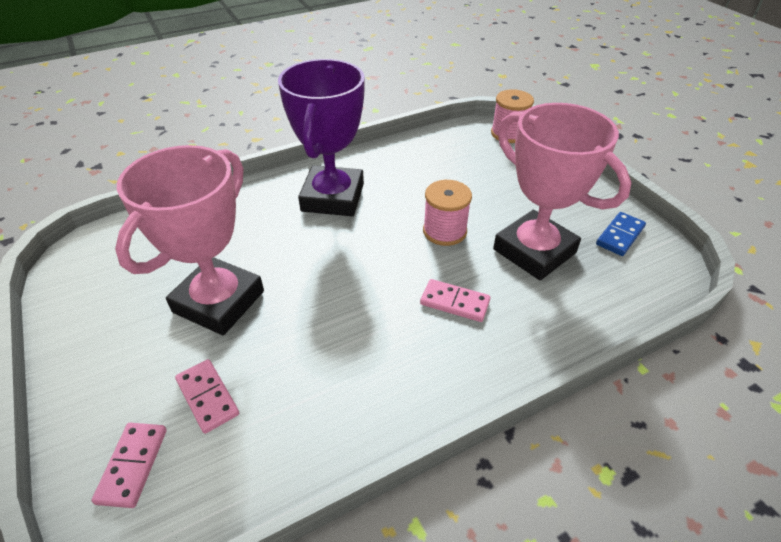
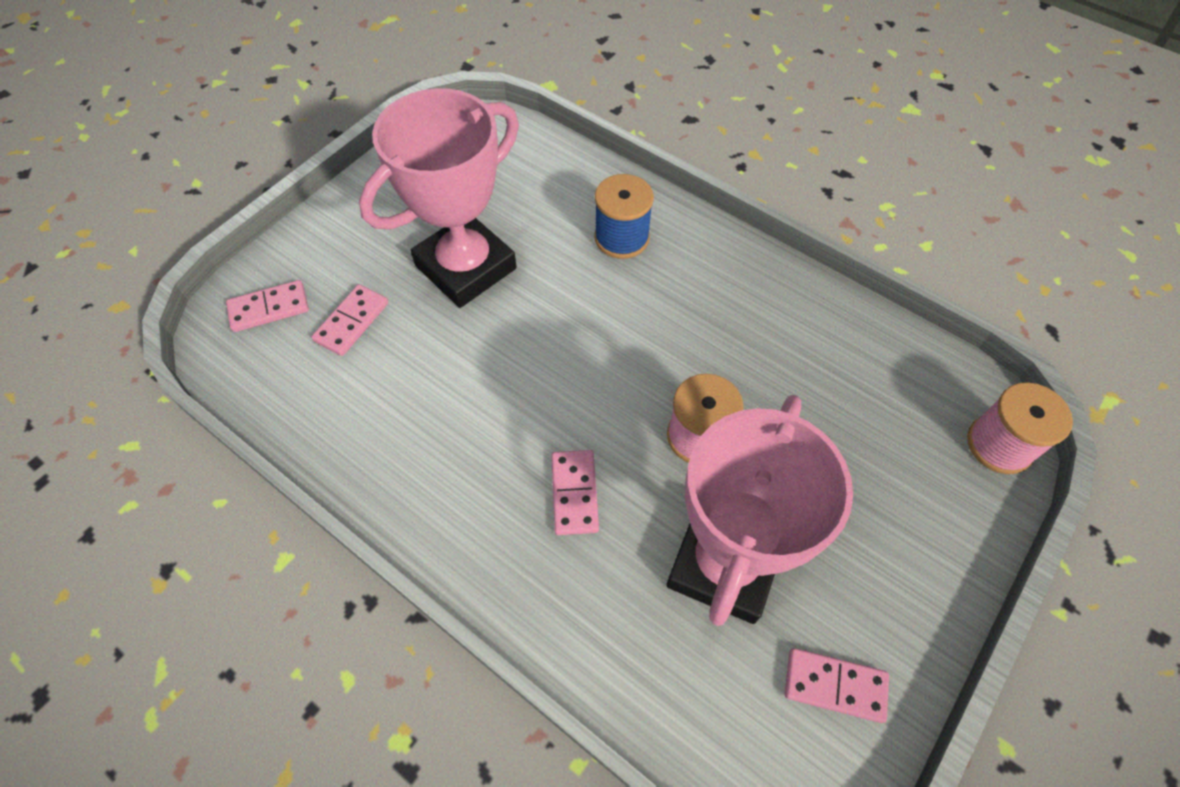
camera: 65 degrees right, 15 degrees up
(219, 302) = (466, 267): pink trophy -> pink trophy turned 45 degrees counterclockwise
(269, 212) = (621, 238): none -> blue spool
(333, 197) = (687, 286): purple trophy -> none
(620, 236) = (834, 686): blue domino -> pink domino

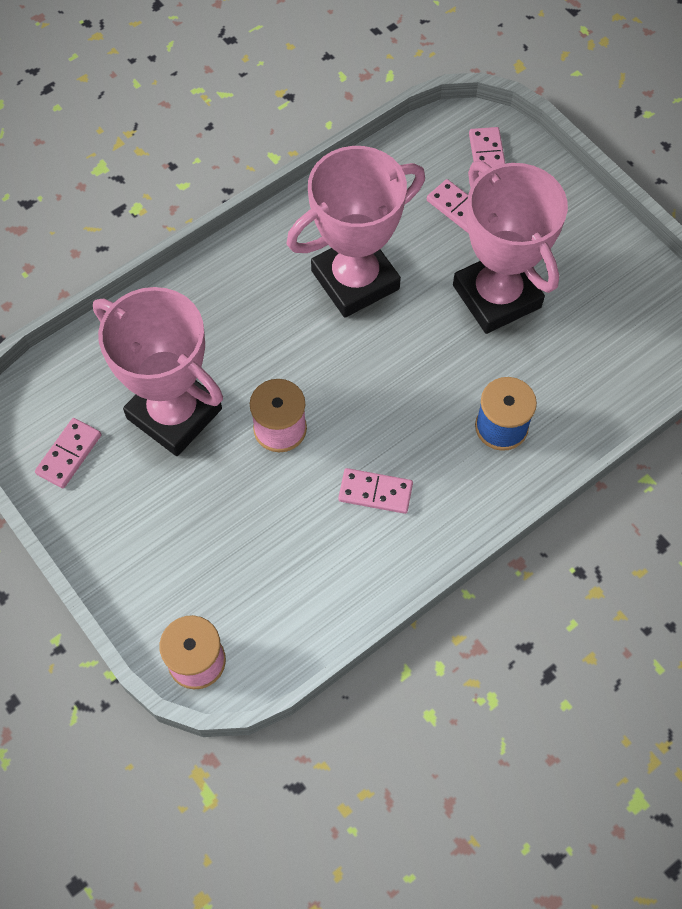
camera: 105 degrees right, 5 degrees up
(474, 406) = (355, 280): none -> pink trophy
(574, 493) = (260, 331): pink domino -> pink domino (375, 492)

